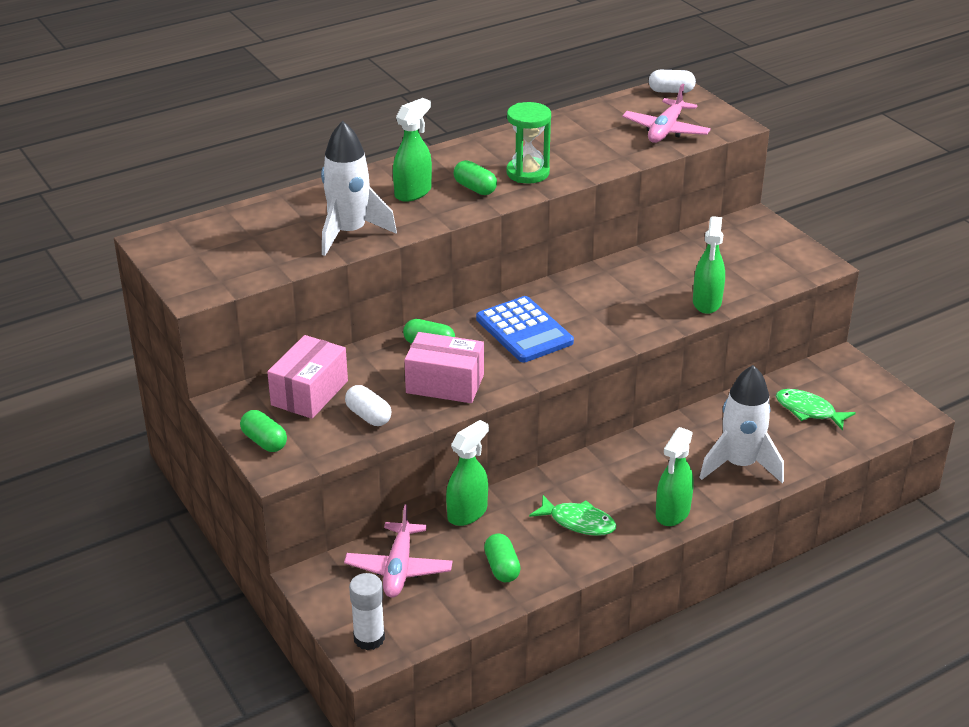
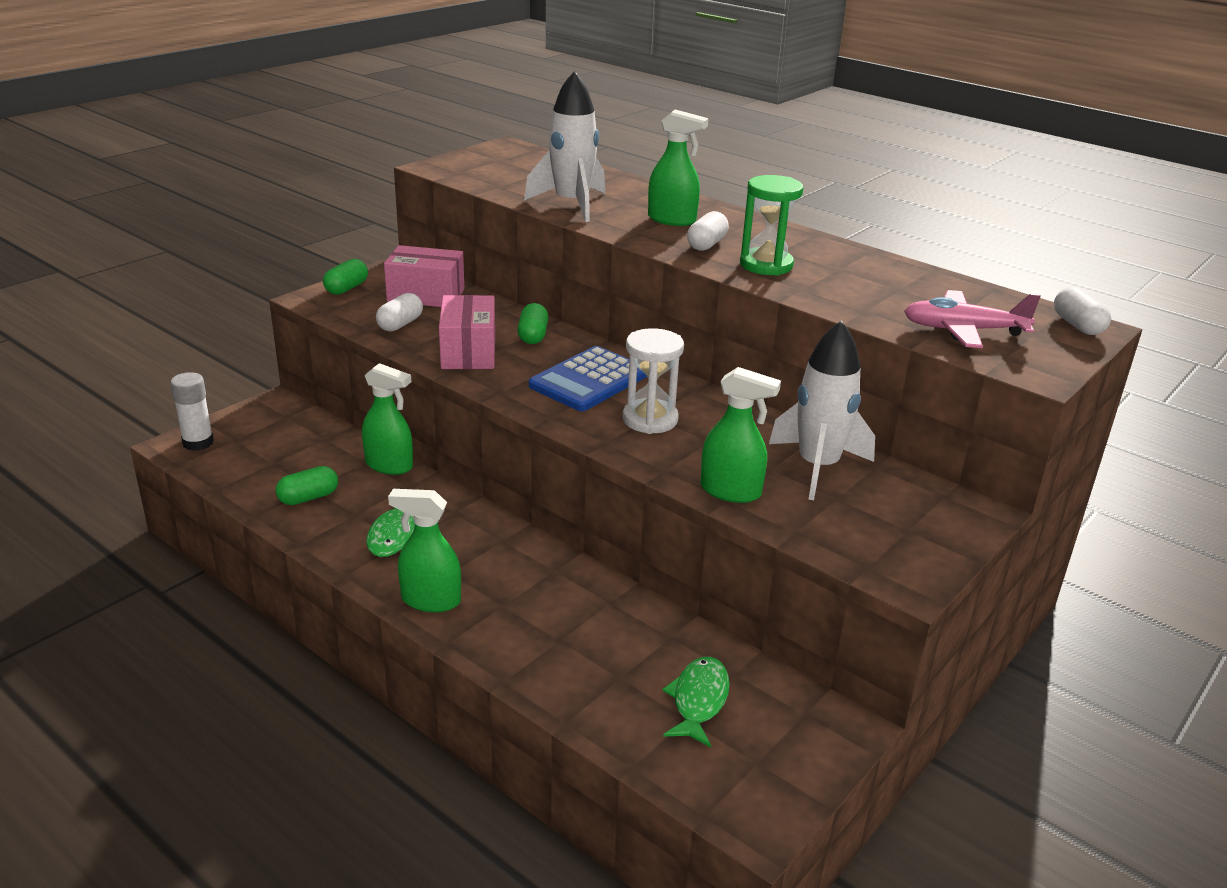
camera: 70 degrees right, 5 degrees down
(399, 568) = (297, 442): pink plane -> none
(475, 188) = (706, 244): green capsule -> white capsule
(598, 315) = (650, 419): none -> white hourglass
(707, 302) = (731, 491): green spray bottle -> green spray bottle turned 150 degrees counterclockwise
(740, 465) = (546, 646): white rocket -> white rocket (817, 467)

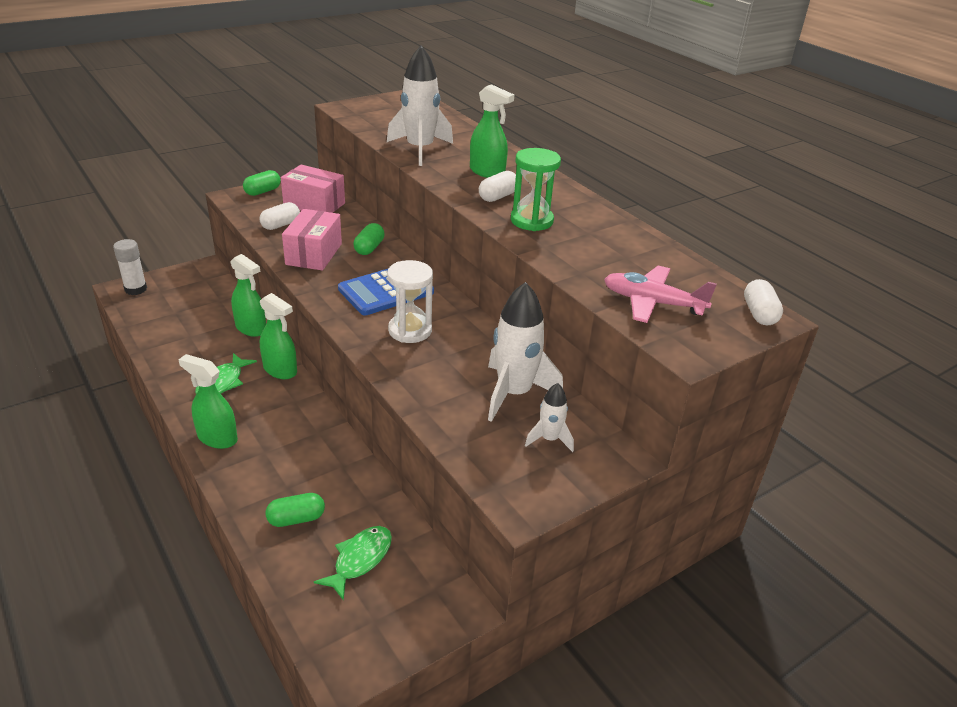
camera: 15 degrees right, 5 degrees up
(308, 497) = (182, 343): green capsule -> green capsule (296, 519)
(731, 491) = (431, 402): green spray bottle -> green spray bottle (280, 370)
(890, 507) = (549, 439): none -> white rocket

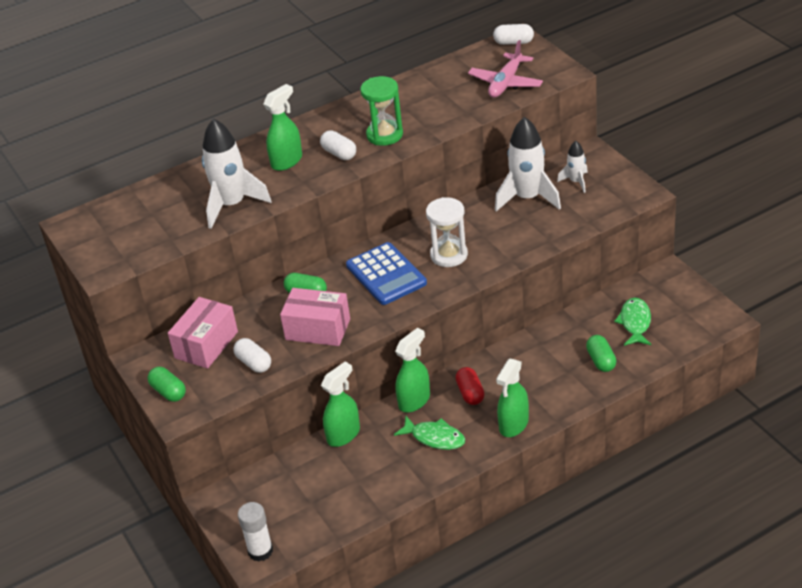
camera: 80 degrees left, 5 degrees up
(277, 408) = (470, 393): none -> red capsule
(360, 559) = (635, 322): green fish -> green fish turned 60 degrees clockwise

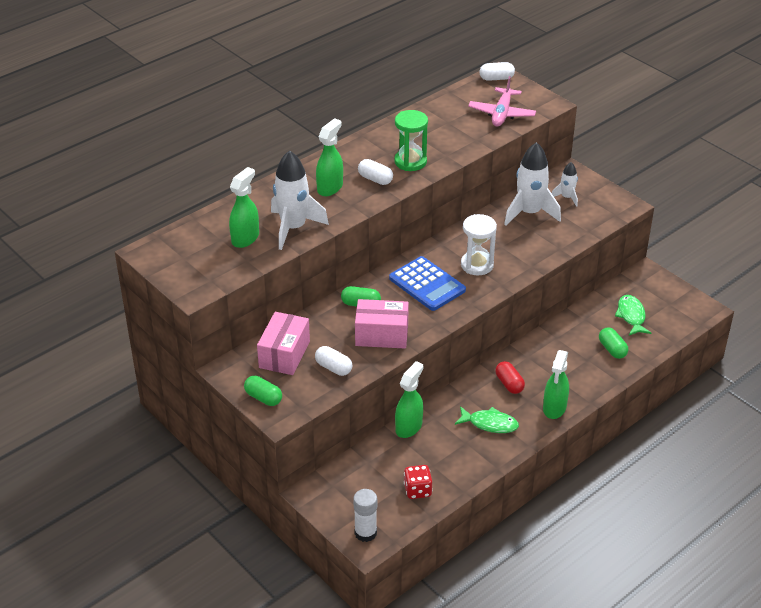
camera: 15 degrees left, 0 degrees up
(331, 507) = (417, 490): none -> red dice
(414, 400) = (462, 393): green spray bottle -> green spray bottle (245, 238)

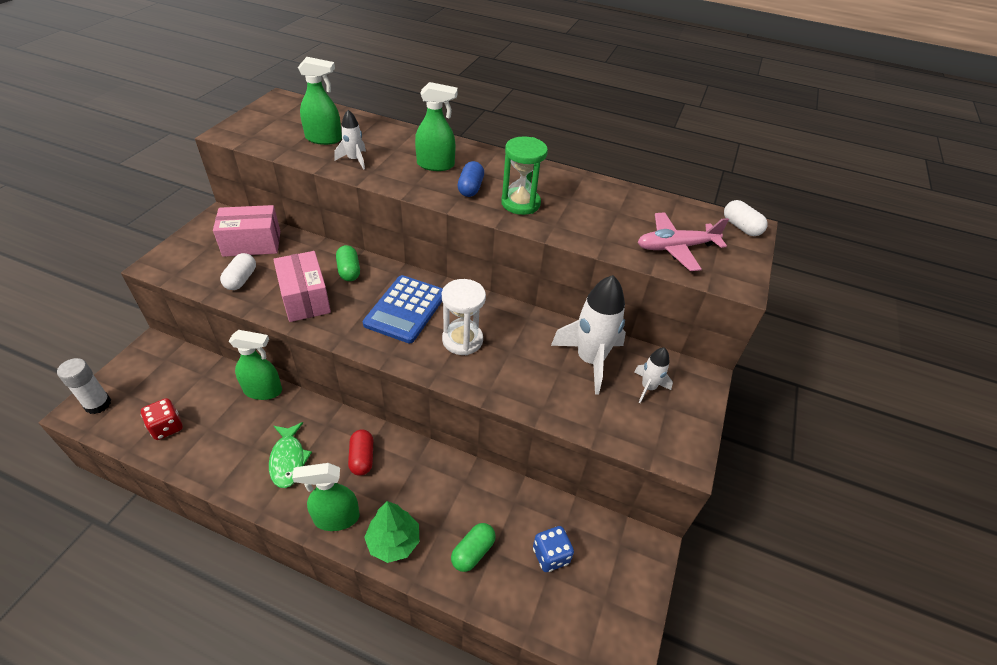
camera: 60 degrees right, 5 degrees up
(263, 398) = (184, 248): green capsule -> none
(293, 228) = (354, 160): white rocket -> white rocket, size x0.52
(375, 179) = (470, 188): white capsule -> blue capsule
(509, 384) = (362, 458): red capsule -> red capsule turned 45 degrees counterclockwise
(586, 384) = (393, 541): none -> green tree
(631, 316) = (551, 555): green fish -> blue dice

